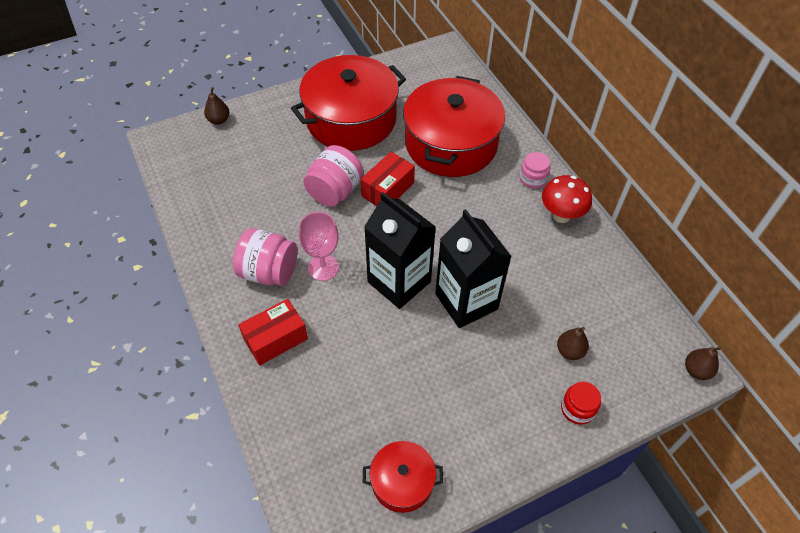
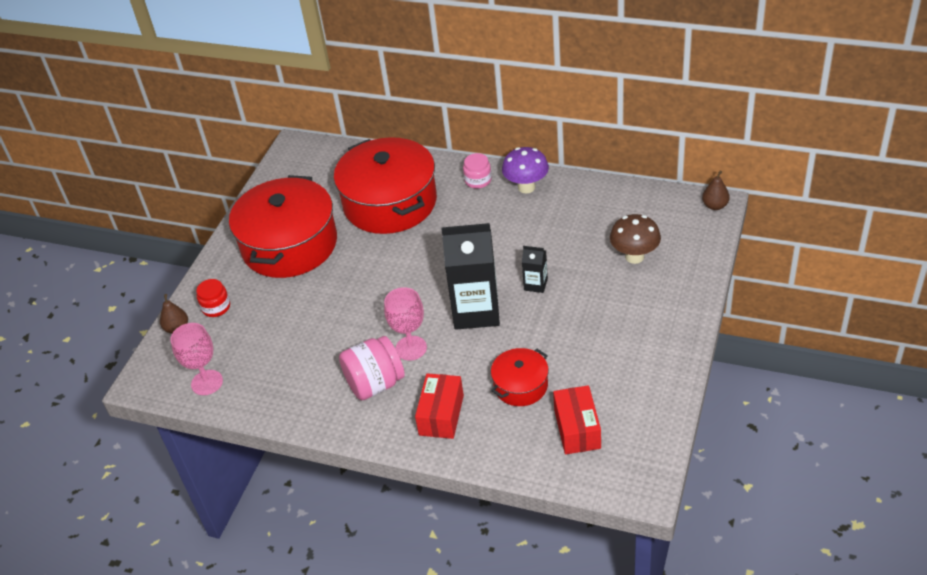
camera: 40 degrees left, 10 degrees down
(186, 173) = (207, 382): none -> pink goblet
(335, 191) = (348, 298): pink jar -> none
(388, 189) = (386, 266): red box -> red box (577, 429)
(402, 482) = (635, 410): red pot -> red pot (520, 385)
(466, 301) = (535, 284): black carton -> black carton, size x0.46
(561, 215) = (526, 187): red mushroom -> purple mushroom
(570, 351) = (634, 257): brown pear -> brown mushroom
(577, 409) = (679, 282): red jar -> red jar (216, 307)

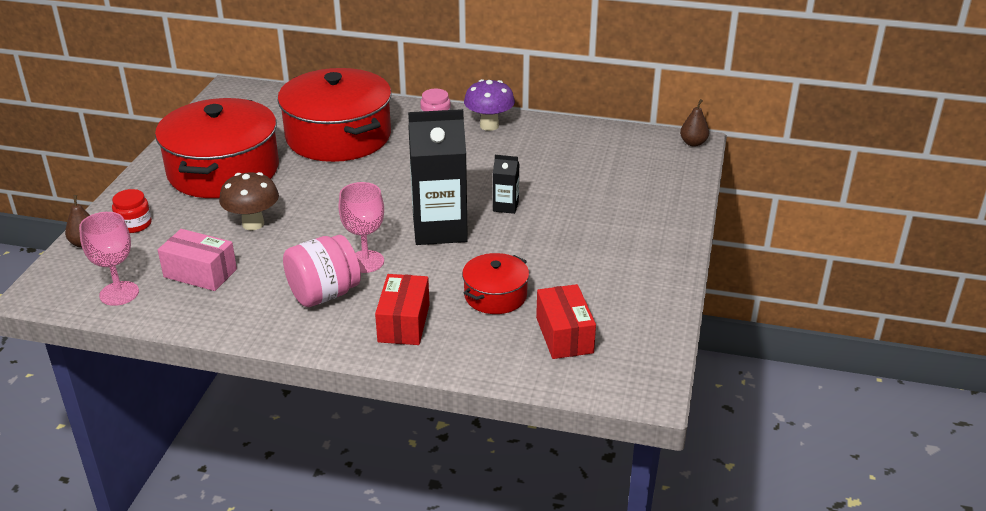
camera: 10 degrees left, 10 degrees down
(272, 361) = (200, 273): none -> pink box
(634, 257) = (612, 184): brown mushroom -> brown mushroom (253, 224)

